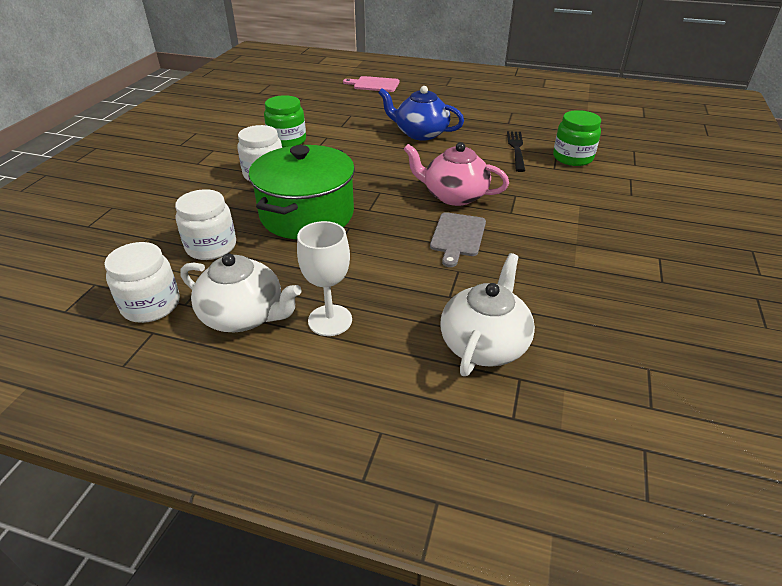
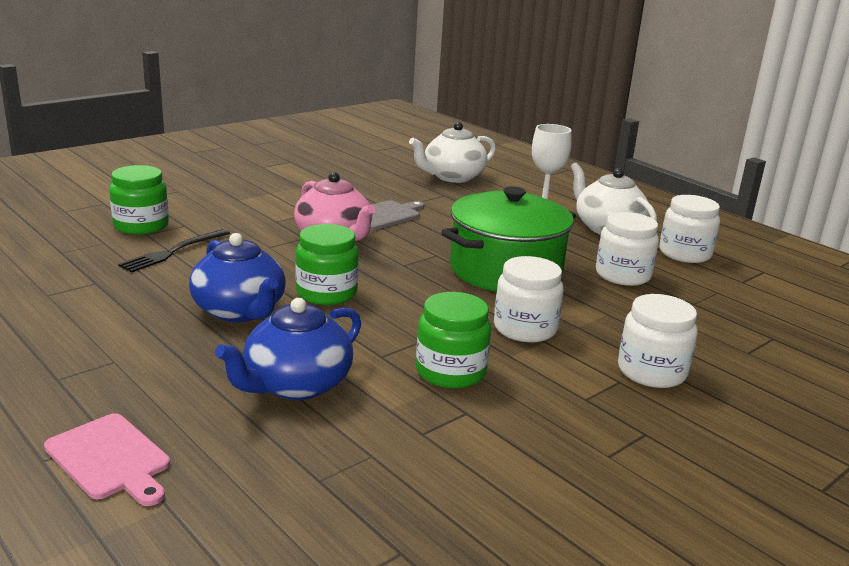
camera: 150 degrees left, 15 degrees down
(179, 174) = (651, 371): none -> white jar
(348, 116) = (296, 385): none -> blue teapot
(396, 156) = (326, 293): none -> green jar

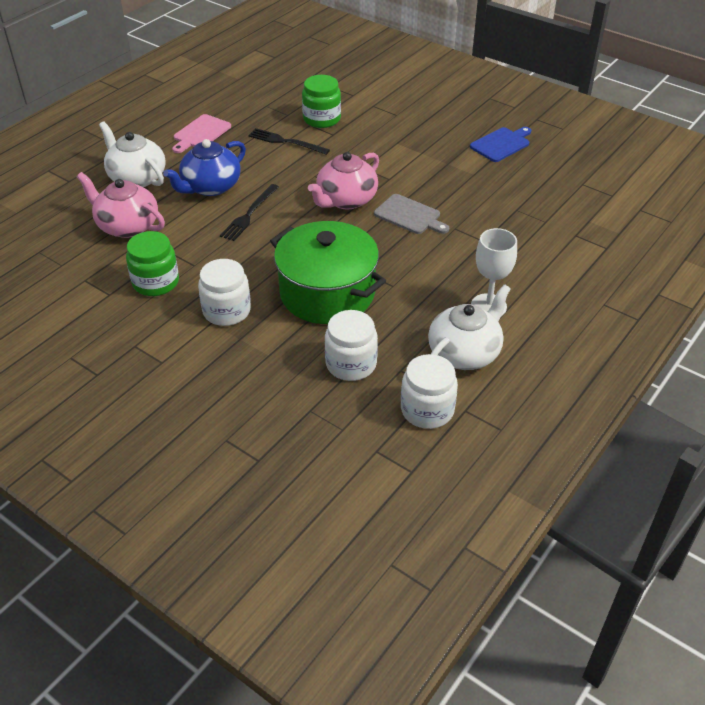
camera: 80 degrees right, 20 degrees up
(110, 459) = (50, 187): pink cutting board -> pink cutting board (200, 133)
(286, 162) = (501, 144): none -> blue cutting board
(296, 385) = (127, 226): blue teapot -> pink teapot
(326, 293) = (249, 214): green jar -> black fork
(452, 177) = (540, 239): white teapot -> white teapot (137, 178)
(651, 371) = (179, 379): white jar -> none

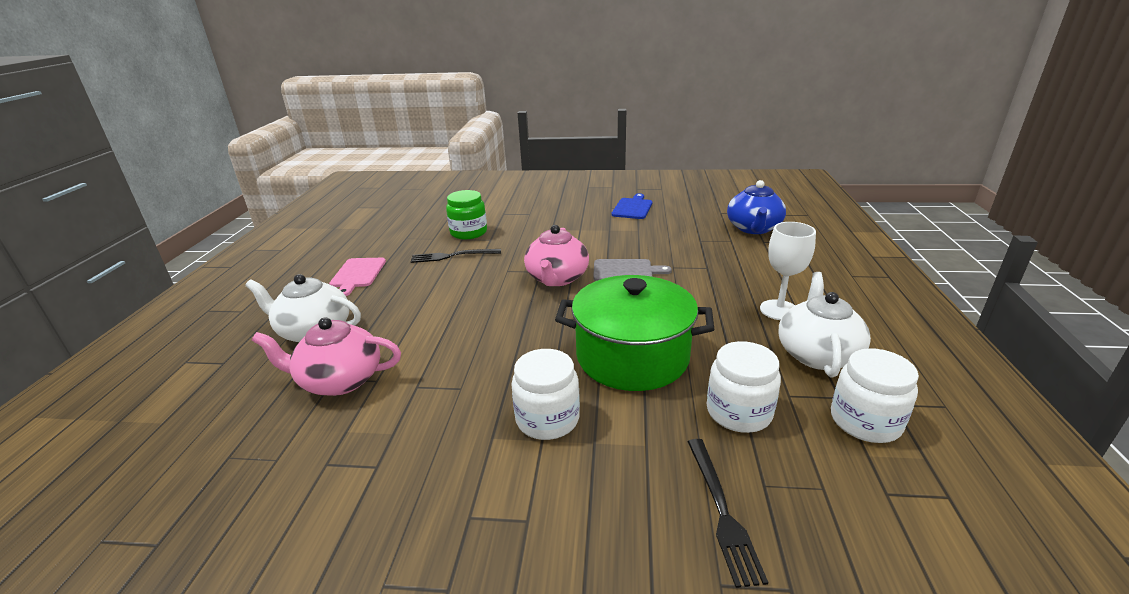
camera: 30 degrees left, 15 degrees down
(156, 282) = (429, 425): green jar -> none
(210, 187) = (409, 312): blue teapot -> blue teapot (753, 228)
(249, 214) = (475, 320): black fork -> black fork (721, 511)

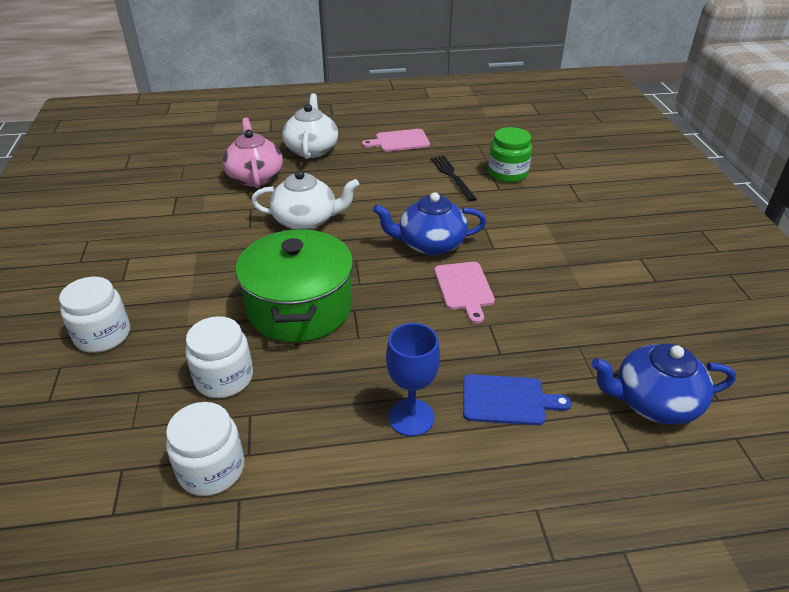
camera: 75 degrees right, 10 degrees up
(547, 419) = (215, 273): white jar -> white jar (103, 335)
(557, 278) = (430, 244): pink teapot -> blue teapot
(625, 271) = (464, 288): grey cutting board -> pink cutting board
(633, 208) = (652, 277): blue cutting board -> blue cutting board (507, 400)
(721, 511) = (117, 367): black fork -> none
(779, 310) = (411, 417): white goblet -> blue goblet
(817, 354) = (323, 444): white teapot -> white teapot (306, 220)

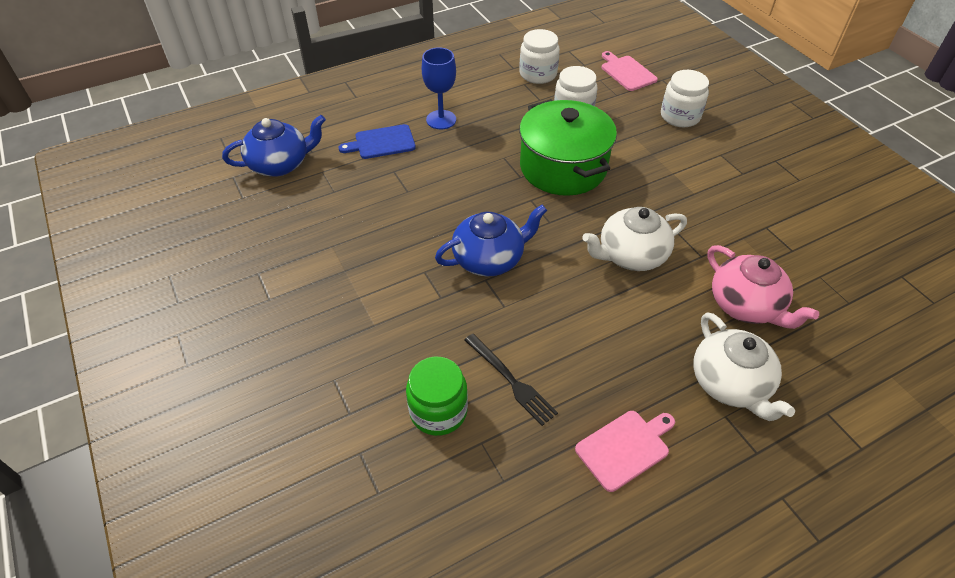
camera: 160 degrees right, 10 degrees up
(464, 288) = (438, 218): pink cutting board -> pink cutting board (627, 72)

